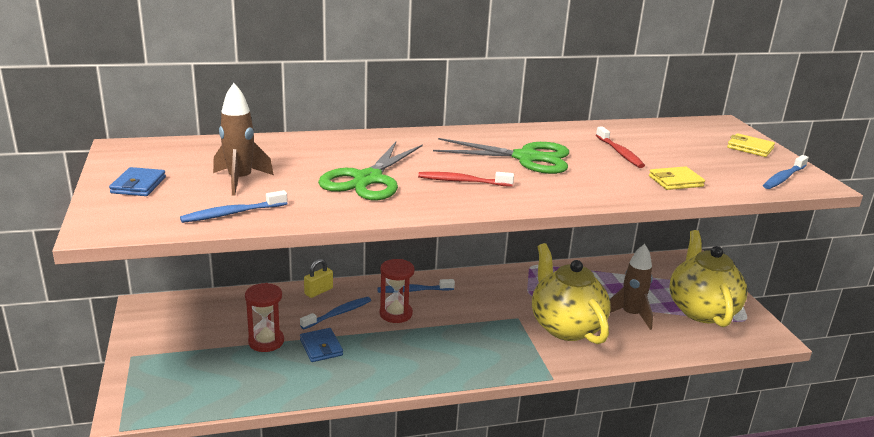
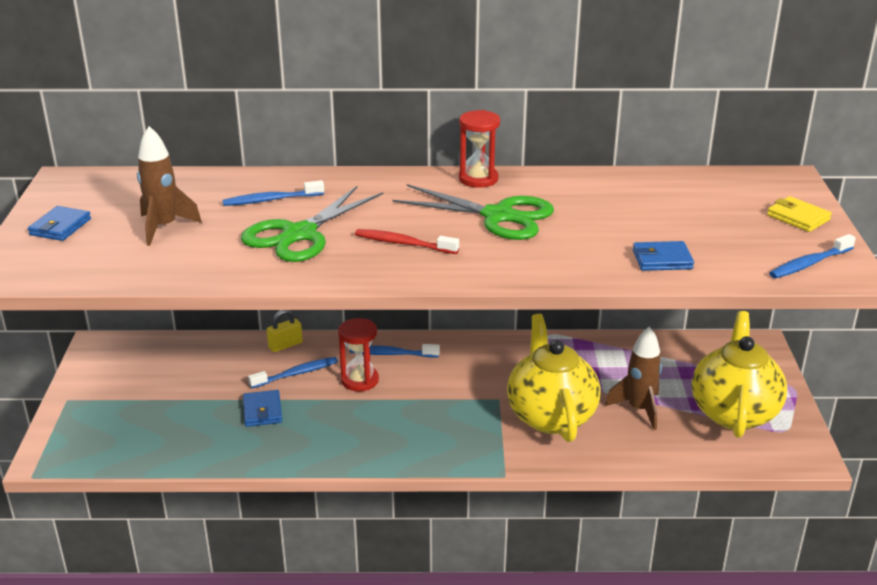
camera: 15 degrees right, 5 degrees up
(232, 213) = (136, 267): blue toothbrush -> blue toothbrush (271, 200)
(266, 342) = (207, 398): red hourglass -> red hourglass (478, 179)
(620, 153) = (619, 215): red toothbrush -> none
(675, 181) = (662, 259): yellow wallet -> blue wallet

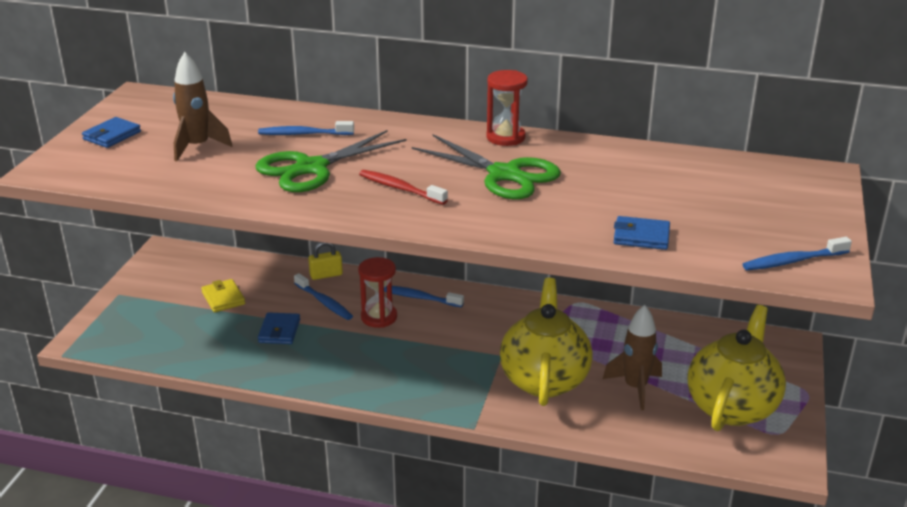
camera: 15 degrees right, 0 degrees up
(296, 374) = (324, 302): blue toothbrush -> blue toothbrush turned 60 degrees clockwise
(798, 217) = (809, 214): yellow wallet -> yellow wallet (223, 298)

